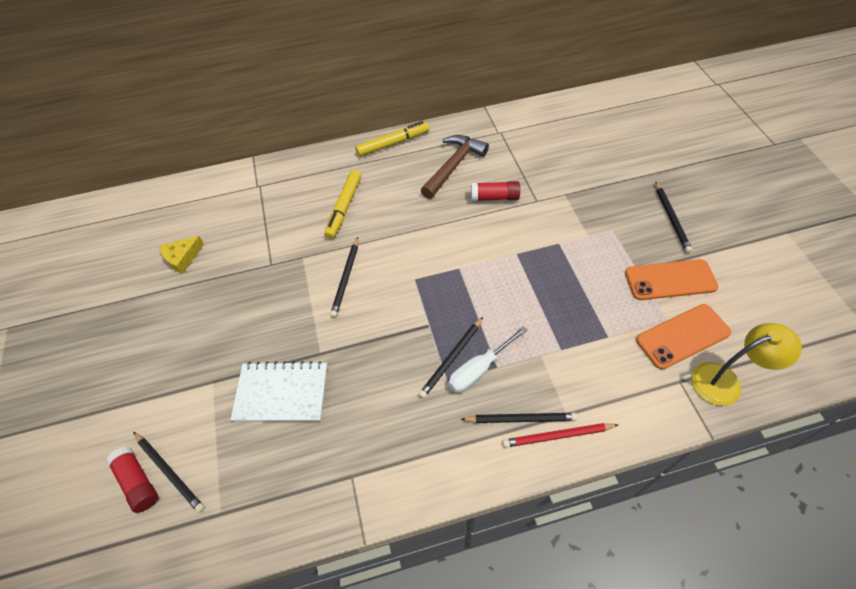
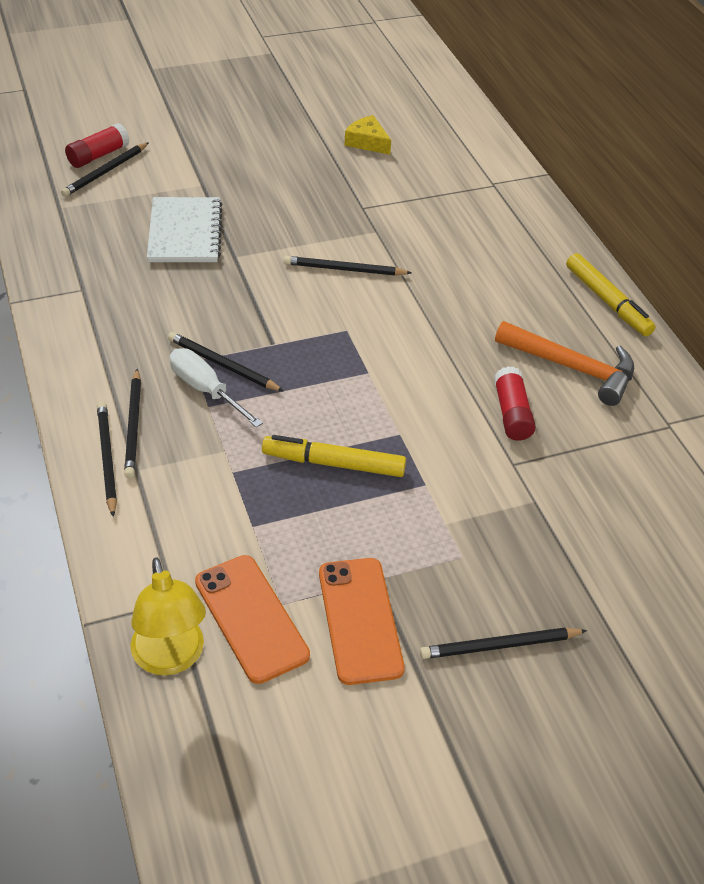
camera: 80 degrees right, 10 degrees down
(344, 208) = (465, 260): yellow marker -> yellow marker (333, 463)
(454, 166) = (572, 368): brown hammer -> orange hammer
(557, 436) = (107, 459): red pencil -> black pencil

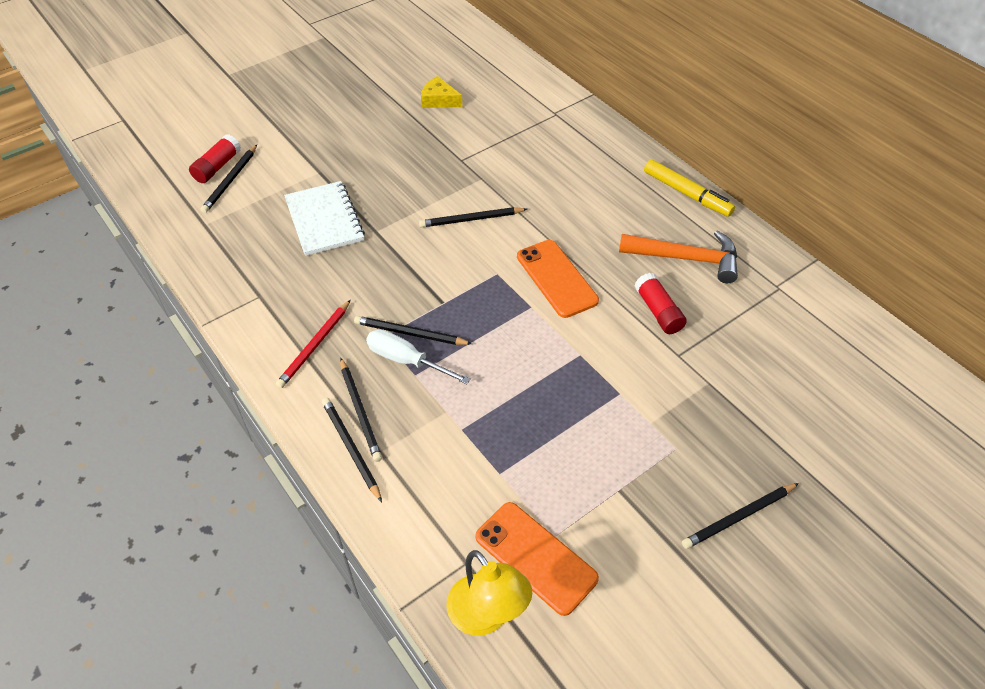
camera: 15 degrees left, 5 degrees up
(117, 351) = (315, 346): none -> red pencil
(333, 463) = (540, 397): yellow marker -> none
(359, 620) = (622, 530): orange phone -> orange phone (556, 278)

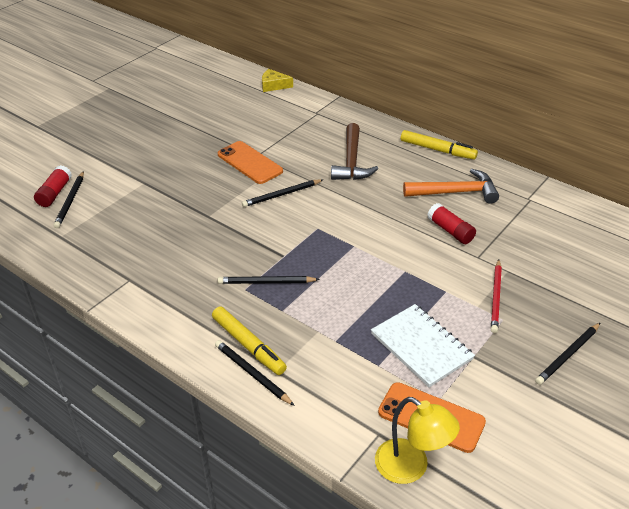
camera: 15 degrees left, 10 degrees down
(315, 346) = (191, 306): red pencil -> red pencil (496, 297)
(324, 220) = (162, 215): white notebook -> white notebook (421, 346)
(360, 411) = (248, 345): black pencil -> yellow marker
(406, 360) = (271, 302): white screwdriver -> none
(439, 100) = (221, 117): yellow cheese -> yellow cheese (273, 85)
(556, 278) = (365, 223): orange phone -> orange phone (249, 163)
(572, 189) = (351, 161): none -> brown hammer

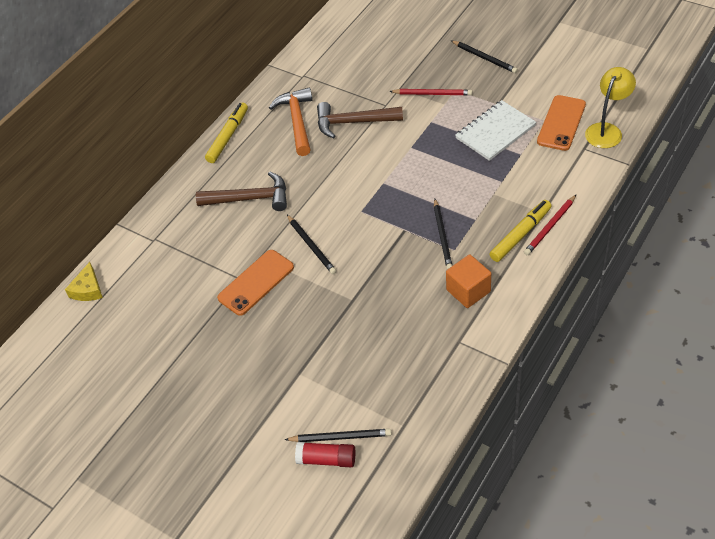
camera: 90 degrees left, 10 degrees up
(187, 293) = (468, 291): none -> orange cube
(252, 374) = (550, 227): black pencil -> red pencil
(450, 231) = (353, 122): red glue stick -> brown hammer

